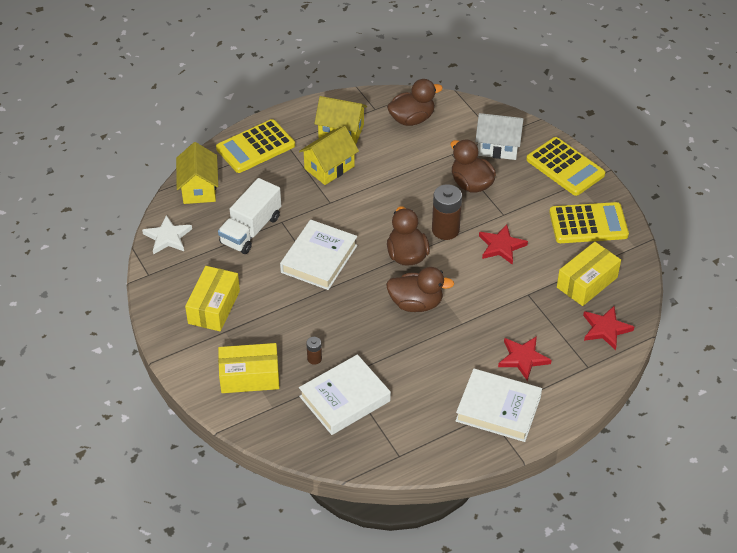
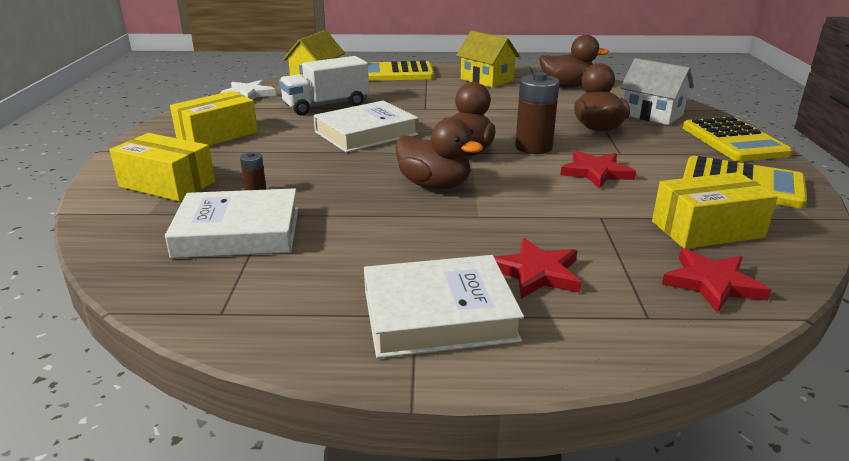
camera: 30 degrees right, 20 degrees down
(329, 167) = (450, 92): yellow house -> none
(498, 409) = (439, 315): white book -> white book turned 60 degrees counterclockwise

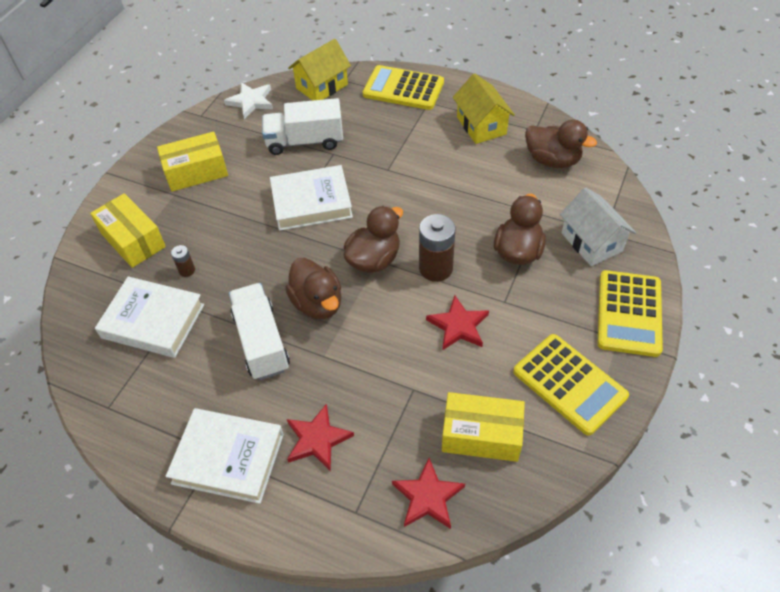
camera: 25 degrees right, 25 degrees up
(394, 220) = (261, 342): none -> white truck

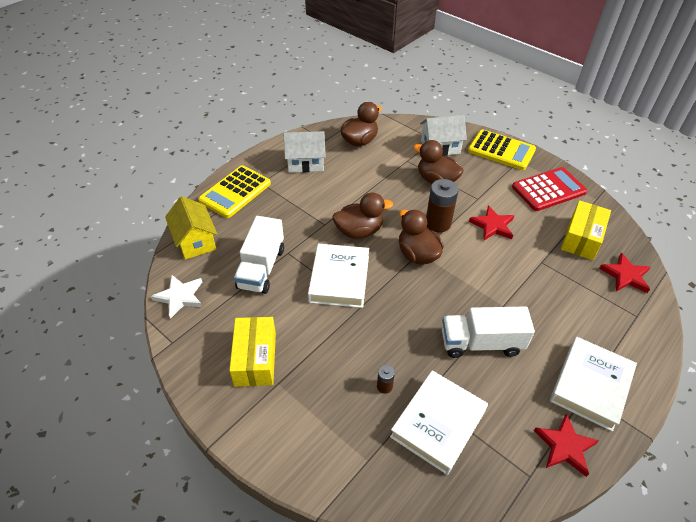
camera: 75 degrees left, 5 degrees down
(133, 240) = (326, 430): yellow box -> none
(317, 303) = (451, 298): brown duck -> brown duck (359, 231)
(317, 439) = (577, 325): red star -> red star (565, 446)
(481, 125) = (305, 163): yellow house -> white house
(569, 384) = (548, 190): yellow calculator -> red calculator

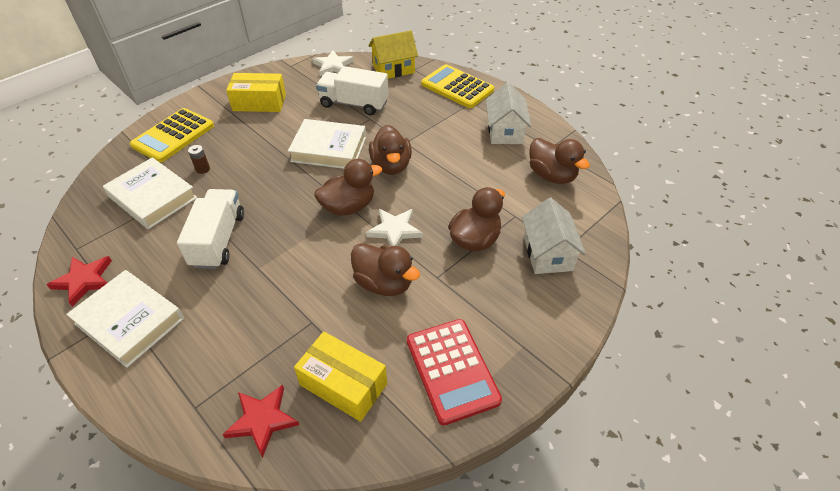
camera: 95 degrees right, 0 degrees up
(438, 223) = (395, 230): brown battery -> white star
(492, 225) = (384, 283): red star -> brown duck
(501, 150) = (547, 327): yellow calculator -> yellow calculator (173, 136)

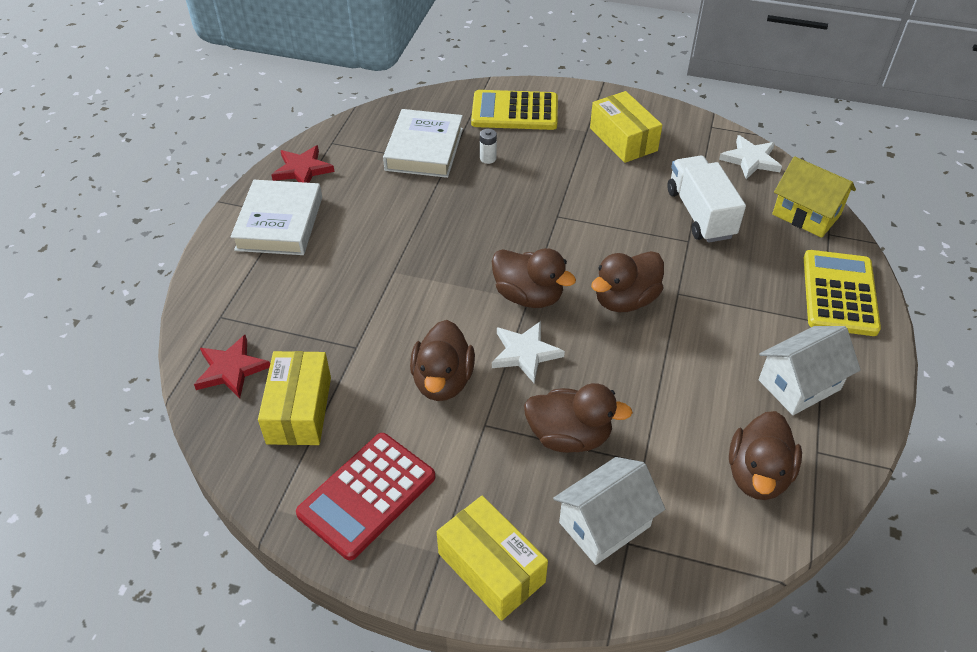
camera: 60 degrees right, 0 degrees up
(203, 169) = (488, 158): brown battery -> white battery
(218, 240) = (407, 224): white truck -> none
(329, 149) = (603, 233): white book -> none
(548, 323) = (491, 567): none -> yellow box

